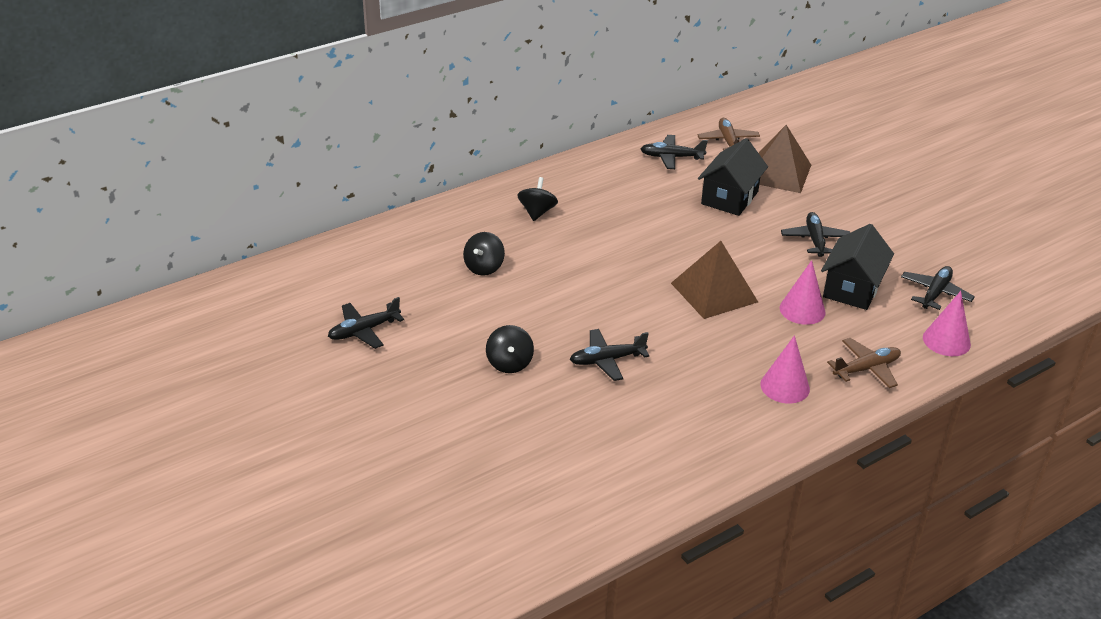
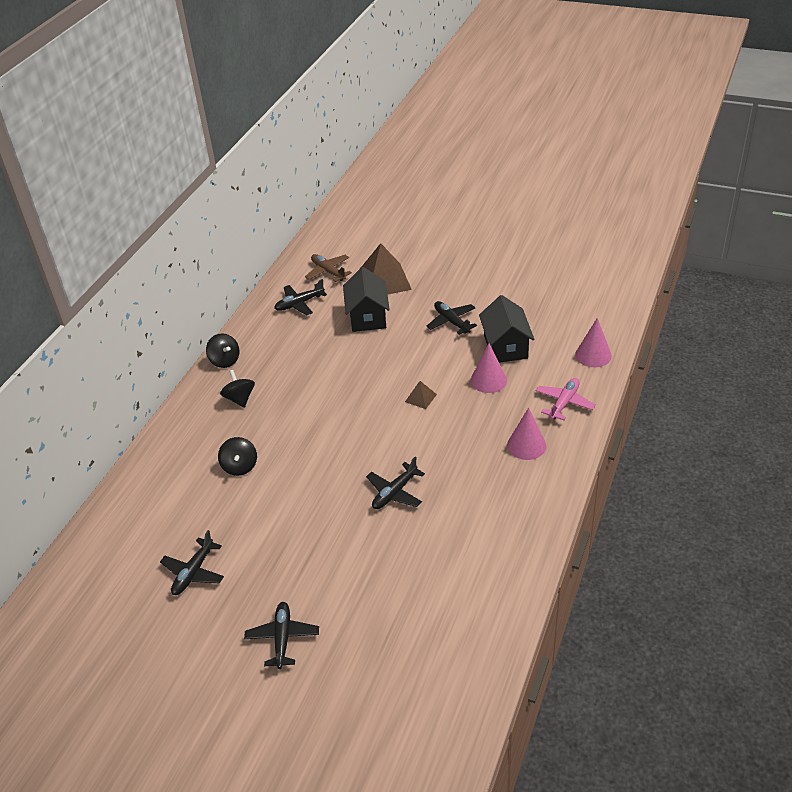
camera: 30 degrees left, 5 degrees up
(509, 363) = (328, 535): black spinning top -> black spinning top (225, 361)
(714, 292) = (420, 398): brown pyramid -> brown pyramid, size x0.46
(866, 369) = (564, 403): brown plane -> pink plane
(935, 293) = (558, 323): black plane -> black plane (282, 638)

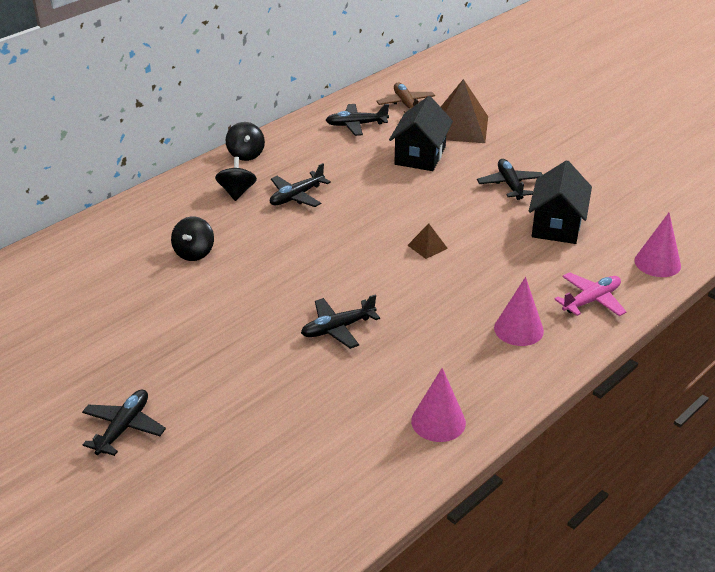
camera: 20 degrees right, 5 degrees down
(193, 572) = (80, 334): black plane -> black plane (296, 196)
(488, 380) = (515, 252): pink cone -> pink cone (438, 421)

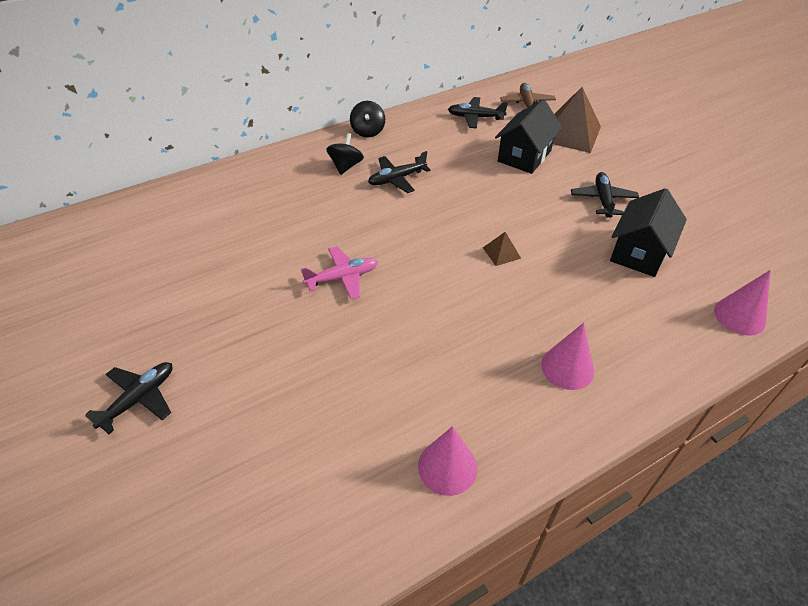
camera: 15 degrees right, 10 degrees up
(194, 253) = (284, 220): black spinning top -> none
(337, 328) = (383, 328): black plane -> none
(591, 300) = (655, 348): pink plane -> pink plane (342, 277)

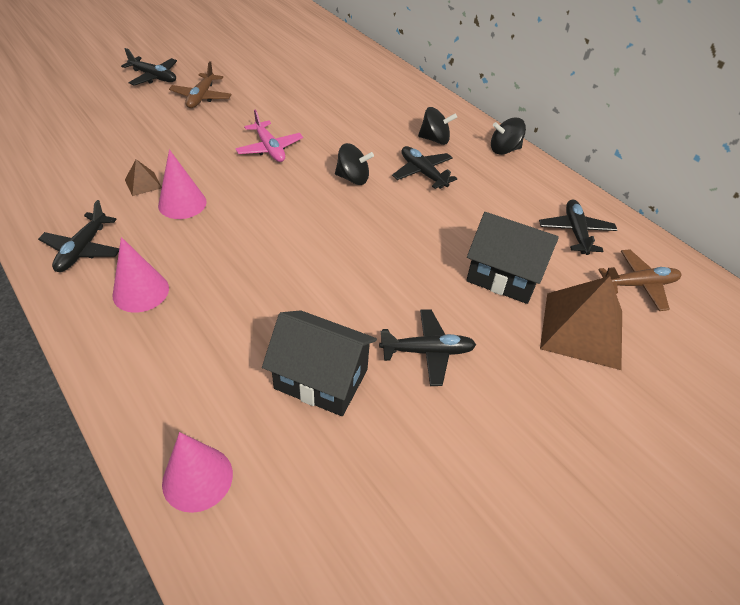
camera: 80 degrees right, 0 degrees up
(214, 341) = (201, 97): none -> brown plane
(401, 221) = (353, 178): none -> black spinning top
(447, 467) = (54, 212): pink cone -> pink cone (182, 203)
(501, 253) = (310, 249): brown pyramid -> brown pyramid (143, 183)
(512, 425) = (83, 249): none -> black plane

